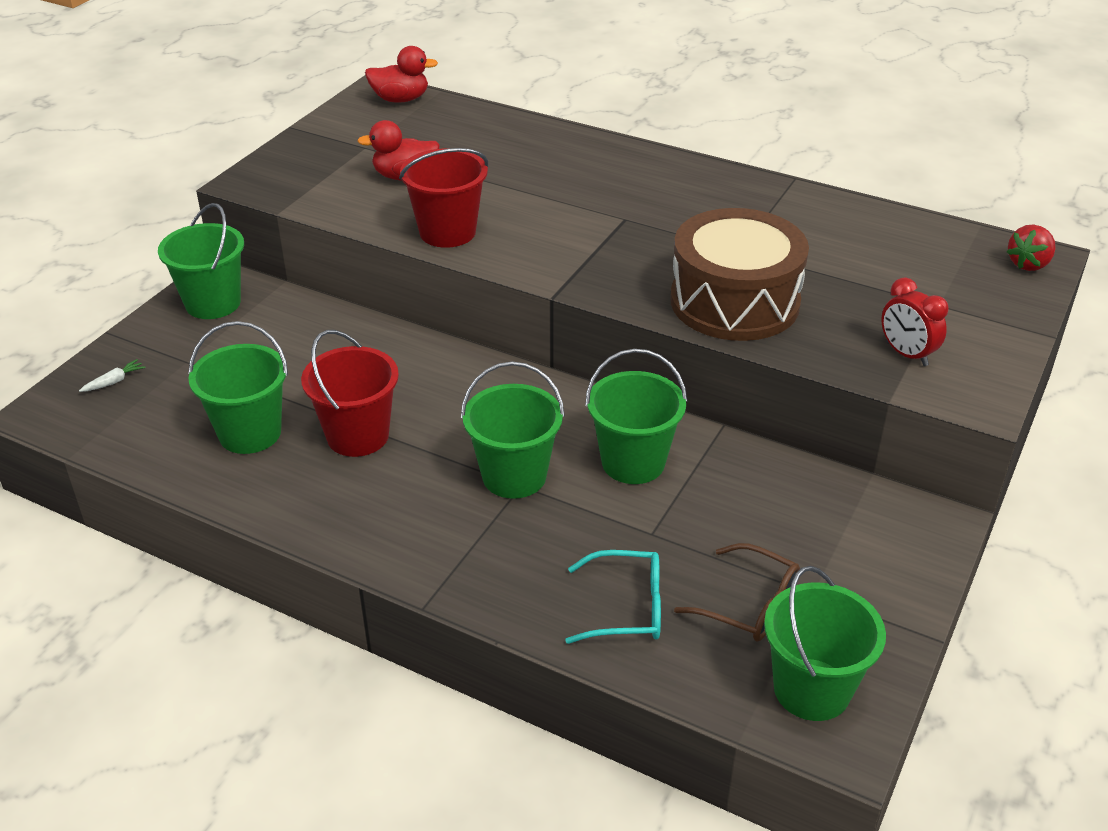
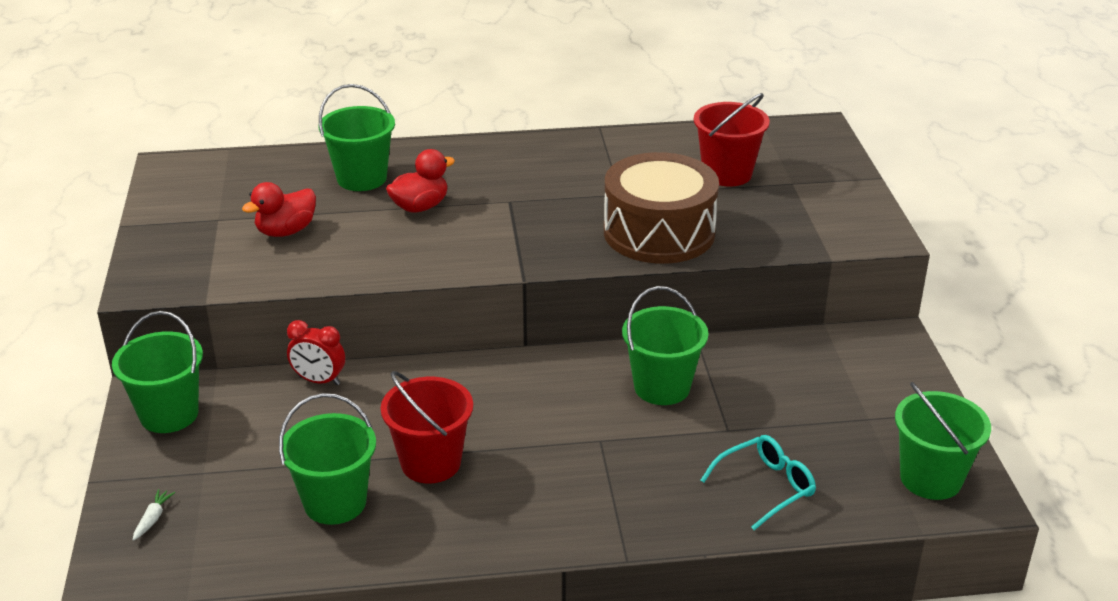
camera: 35 degrees left, 5 degrees down
(400, 99) = (200, 168): red duck -> red duck (420, 207)
(447, 232) = (379, 262): red bucket -> red bucket (727, 174)
(514, 476) = (588, 436): green bucket -> green bucket (362, 178)
(749, 605) = (839, 445): brown glasses -> none
(906, 354) = (808, 224): red clock -> red clock (319, 380)
(1028, 264) = (816, 135): red strawberry -> none

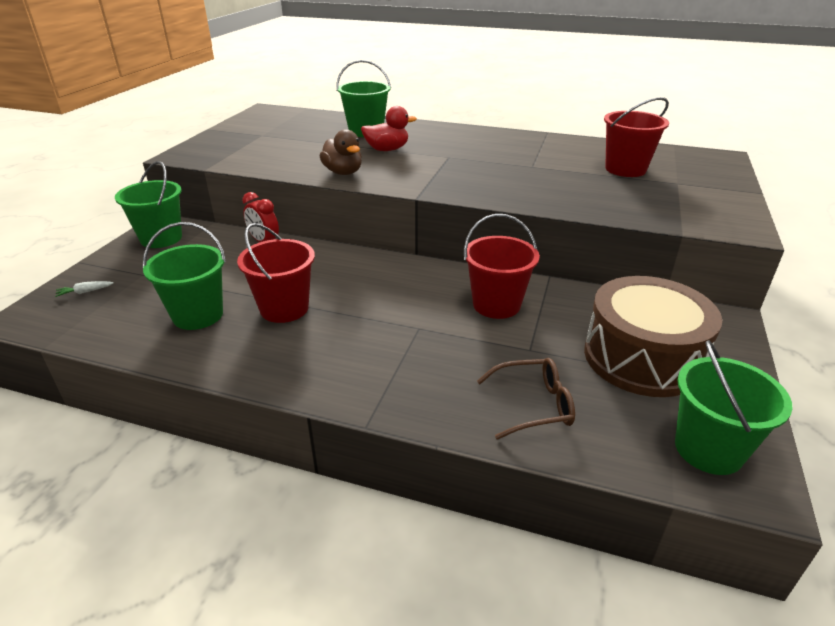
camera: 25 degrees right, 0 degrees up
(153, 518) = (84, 292): white carrot -> white carrot turned 150 degrees counterclockwise
(286, 231) = (292, 146): red duck -> none
(398, 261) = (343, 172): none -> brown duck
(659, 232) = (544, 191): brown drum -> brown drum (642, 358)
(662, 387) = (496, 305): green bucket -> red bucket
(766, 487) = (533, 405): turquoise glasses -> brown glasses

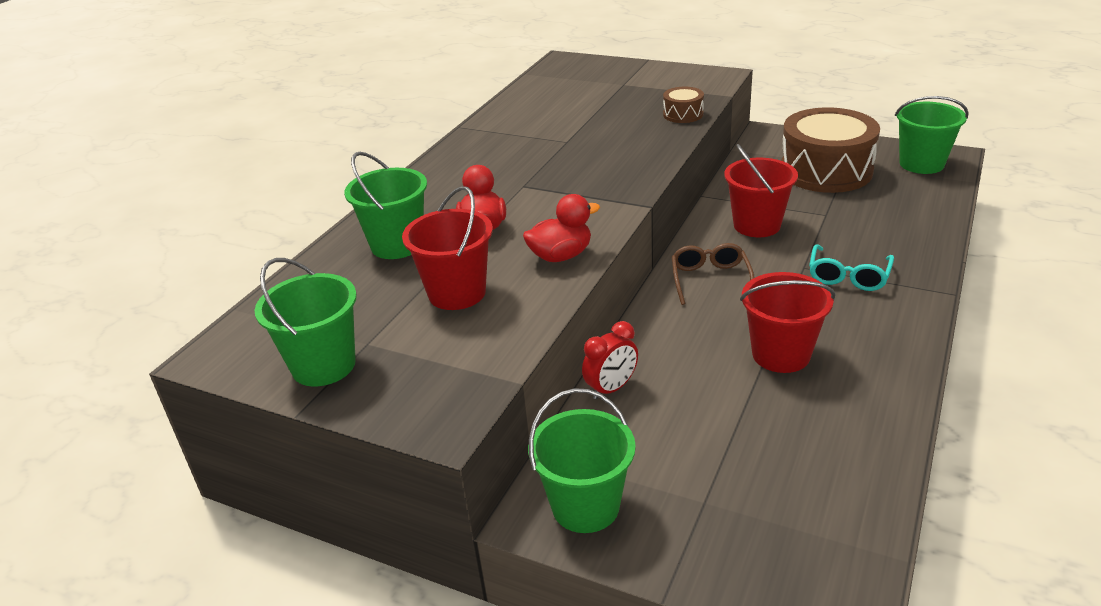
camera: 80 degrees left, 0 degrees up
(84, 292) = (761, 559): white carrot -> none
(198, 315) = (805, 423): green bucket -> green bucket (323, 365)
(343, 172) = (561, 256): brown duck -> red duck
(402, 354) = (848, 276): none -> turquoise glasses
(533, 405) = (899, 218): brown glasses -> brown glasses (710, 279)
(614, 210) = (683, 114): none -> brown drum
(625, 169) = (585, 100): red bucket -> red bucket (457, 293)

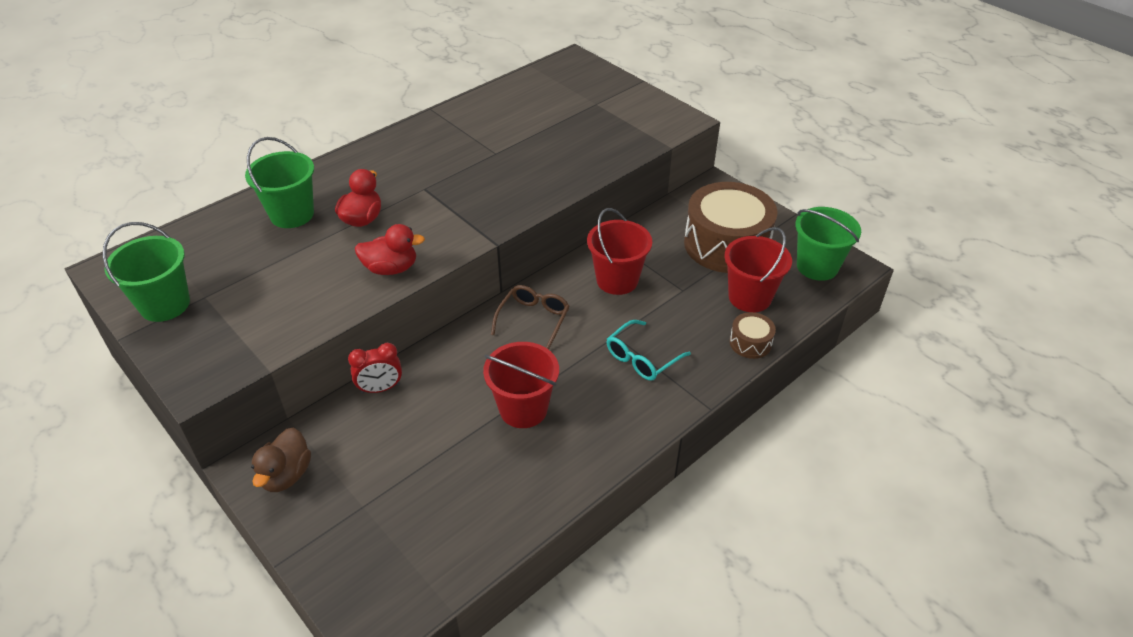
camera: 20 degrees right, 10 degrees up
(457, 293) = (294, 275): red bucket -> red bucket (750, 297)
(585, 506) = (286, 475): green bucket -> brown duck
(683, 114) = (611, 155): brown drum -> brown drum (750, 343)

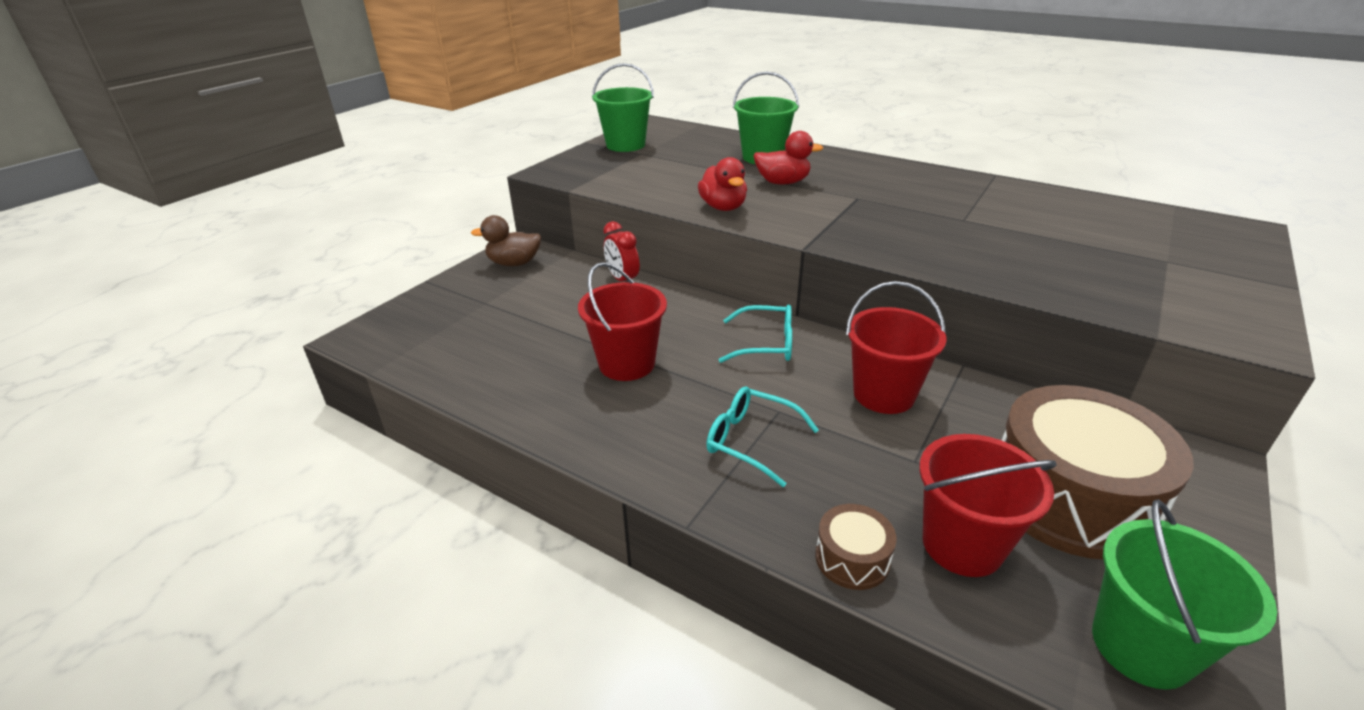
camera: 75 degrees right, 10 degrees down
(533, 319) = (766, 344): brown glasses -> turquoise glasses

